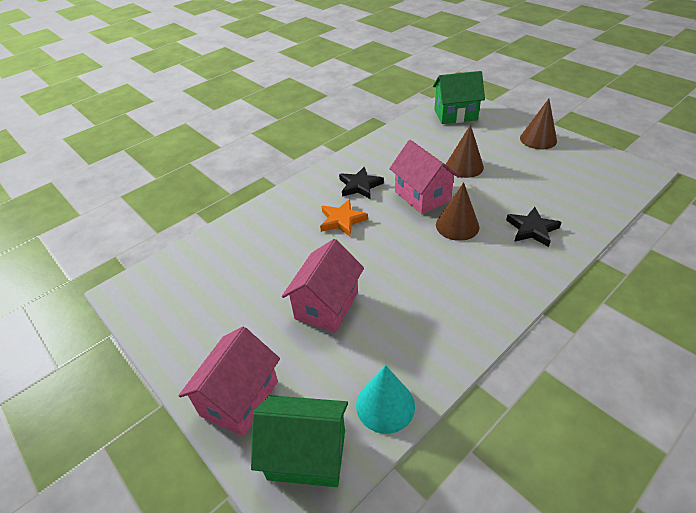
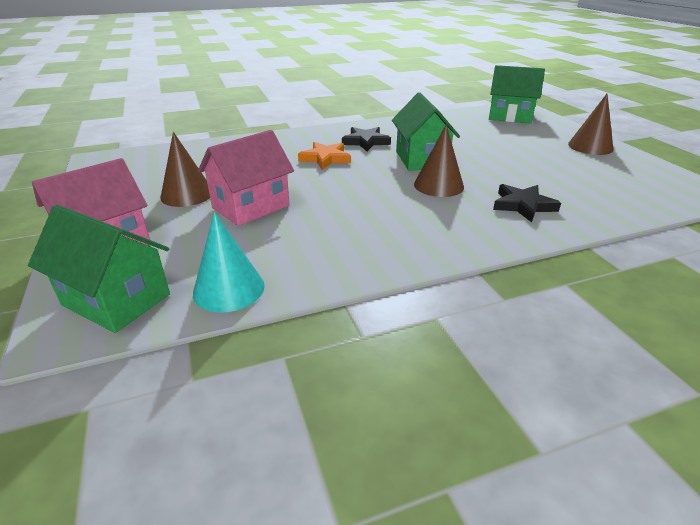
camera: 20 degrees right, 10 degrees down
(422, 196) = (421, 159): pink house -> green house
(464, 166) = (486, 149): brown cone -> brown cone (187, 194)

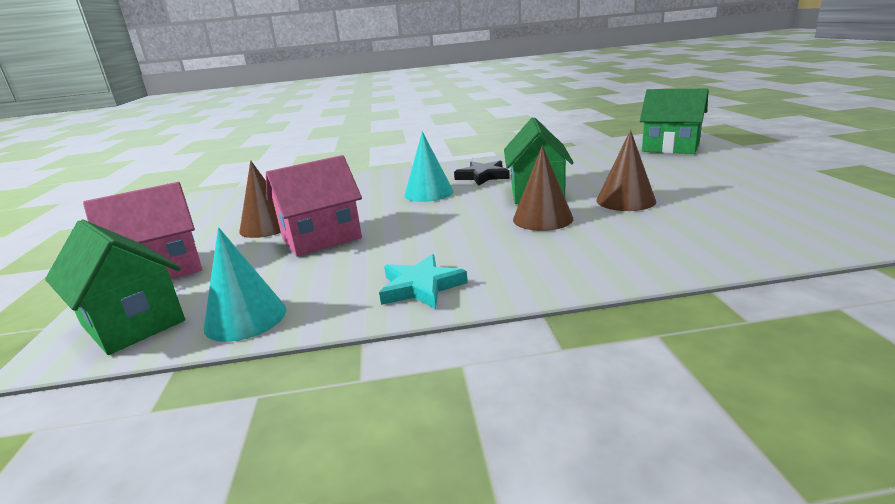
camera: 15 degrees right, 10 degrees down
(325, 158) = (428, 193): orange star -> turquoise cone
(370, 252) = (421, 287): none -> turquoise star
(523, 205) = (639, 241): black star -> none
(590, 146) = (765, 176): brown cone -> brown cone (625, 200)

